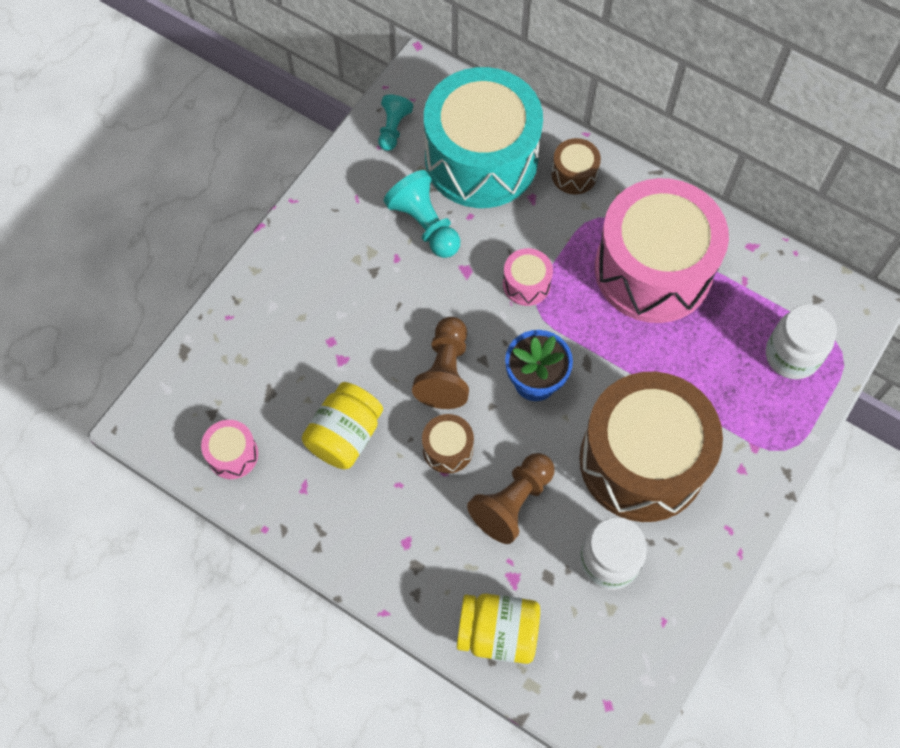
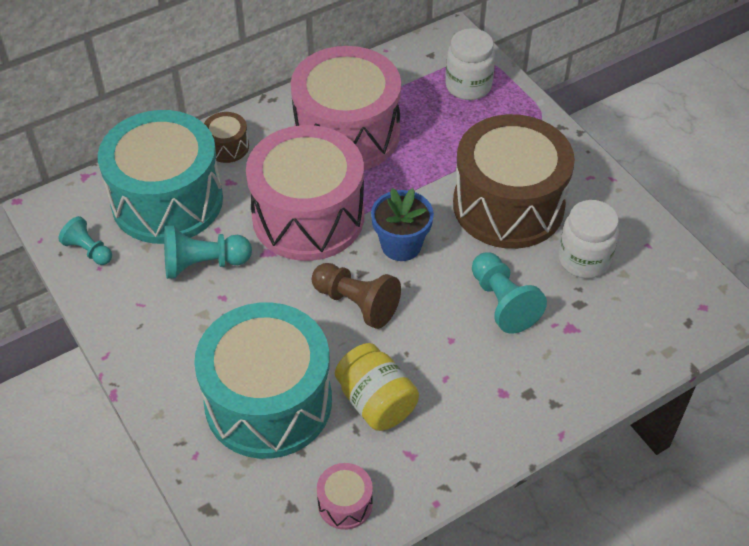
camera: 65 degrees left, 15 degrees down
(305, 348) = (268, 402): none -> turquoise drum
(447, 449) = (430, 329): brown drum -> none
(498, 633) = (614, 357): yellow jar -> none
(512, 502) = (503, 302): brown pawn -> turquoise pawn
(526, 284) = (308, 216): pink drum -> pink drum, size x2.47

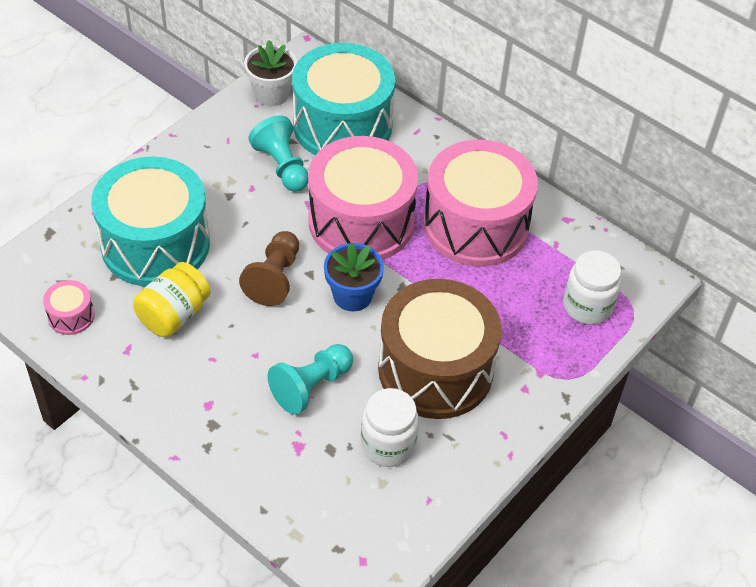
camera: 70 degrees right, 0 degrees up
(89, 250) = (271, 94): turquoise pawn -> white flower pot
(227, 147) = (421, 146): brown drum -> none

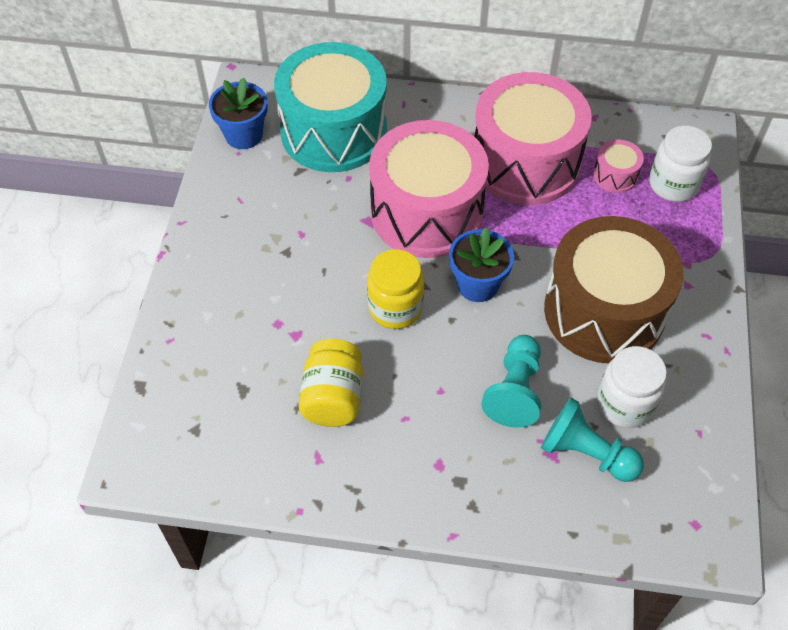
camera: 30 degrees left, 5 degrees up
(71, 316) = (234, 457): pink drum -> pink drum (615, 175)
(155, 244) = (256, 338): turquoise drum -> none
(271, 94) = (243, 135): white flower pot -> blue flower pot
(274, 278) = (395, 308): brown pawn -> yellow jar
(282, 166) = (312, 198): turquoise pawn -> turquoise pawn (586, 453)

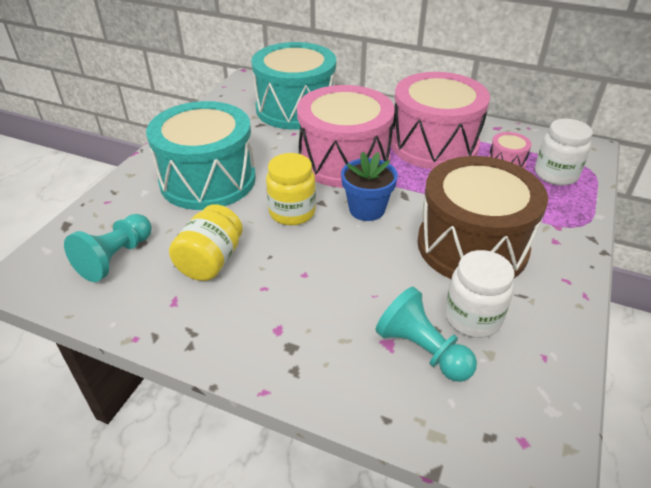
camera: 15 degrees right, 15 degrees down
(243, 135) = (231, 102): blue flower pot -> none
(275, 279) = (208, 180): none -> turquoise drum
(514, 390) = (371, 287): turquoise pawn -> turquoise pawn (115, 258)

